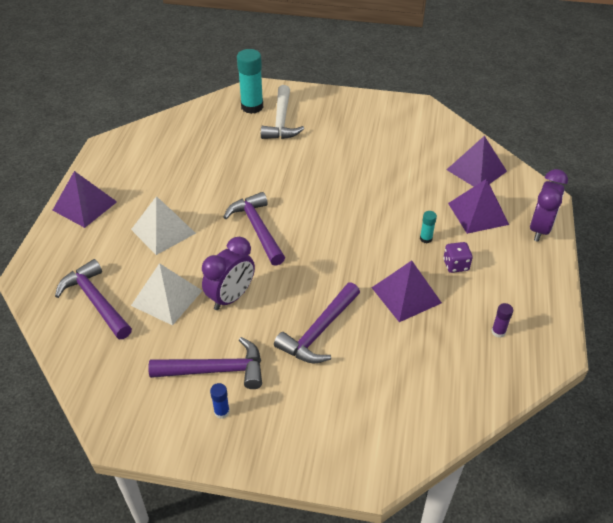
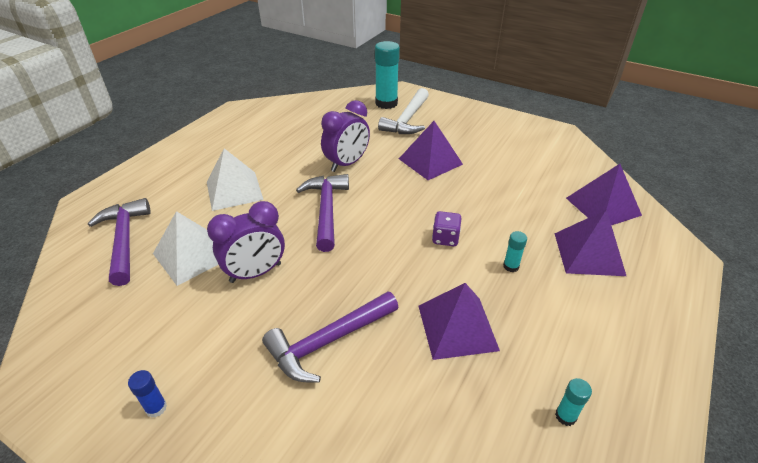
camera: 20 degrees right, 5 degrees down
(84, 206) = (182, 153): purple pyramid -> purple pyramid (430, 161)
(215, 370) = (184, 351): purple hammer -> none
(455, 265) = (537, 307): purple dice -> purple dice (445, 238)
(498, 332) = (565, 416): purple glue stick -> turquoise glue stick
(540, 229) = (668, 292): purple clock -> purple clock (347, 164)

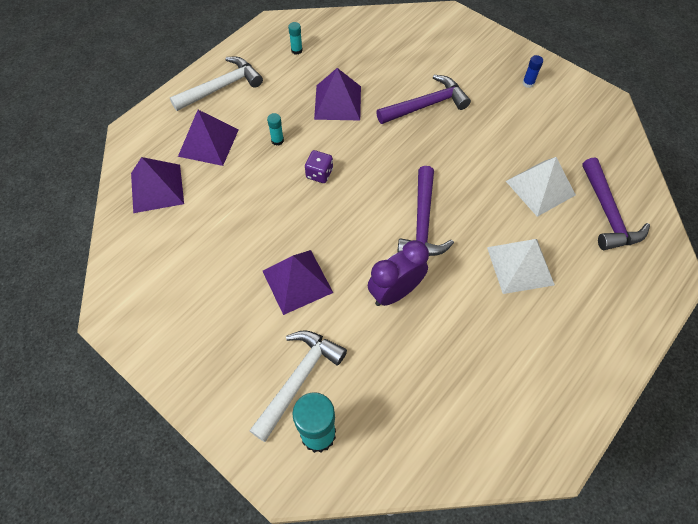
camera: 170 degrees left, 20 degrees up
(255, 273) = (482, 163): purple clock -> none
(632, 326) = (221, 87): none -> white hammer

